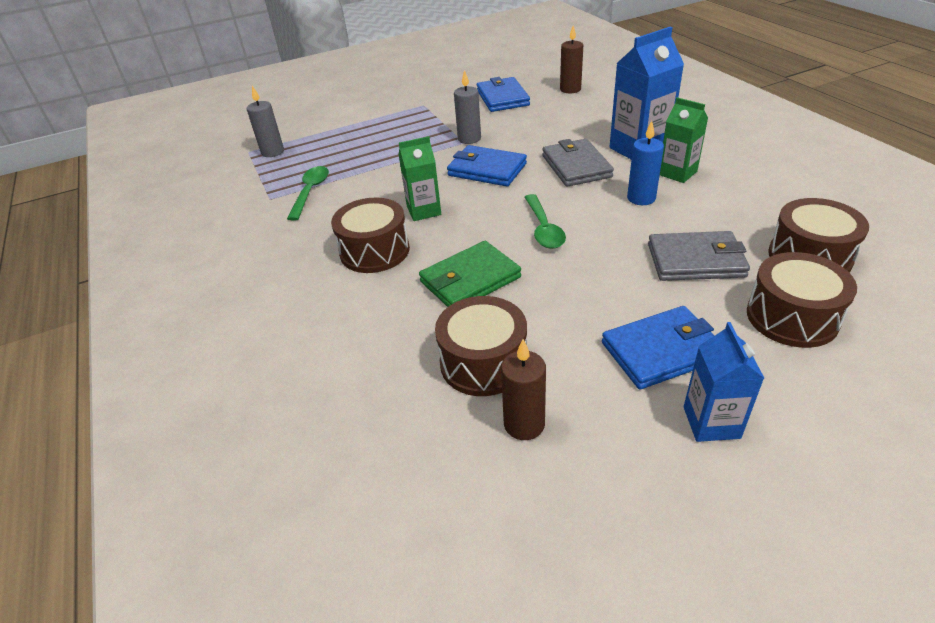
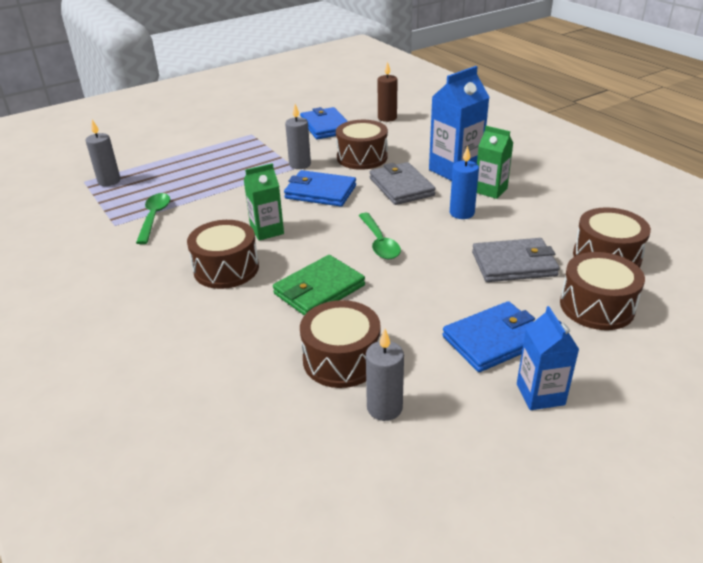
camera: 10 degrees left, 5 degrees down
(524, 424) = (384, 408): brown candle -> grey candle
(537, 132) = (362, 157): none -> brown drum

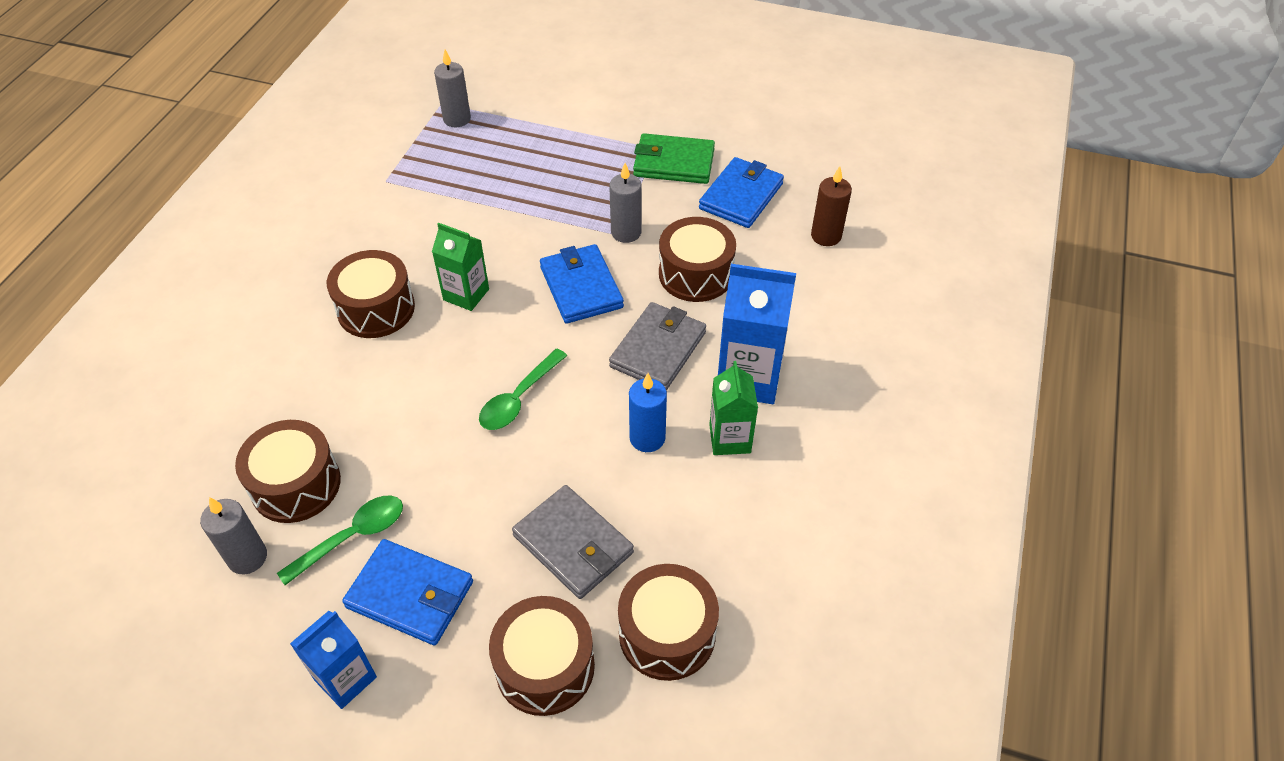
camera: 50 degrees right, 15 degrees up
(154, 217) = (420, 197): green spoon -> green spoon (352, 536)
(319, 290) = (393, 401): green wallet -> green wallet (673, 163)

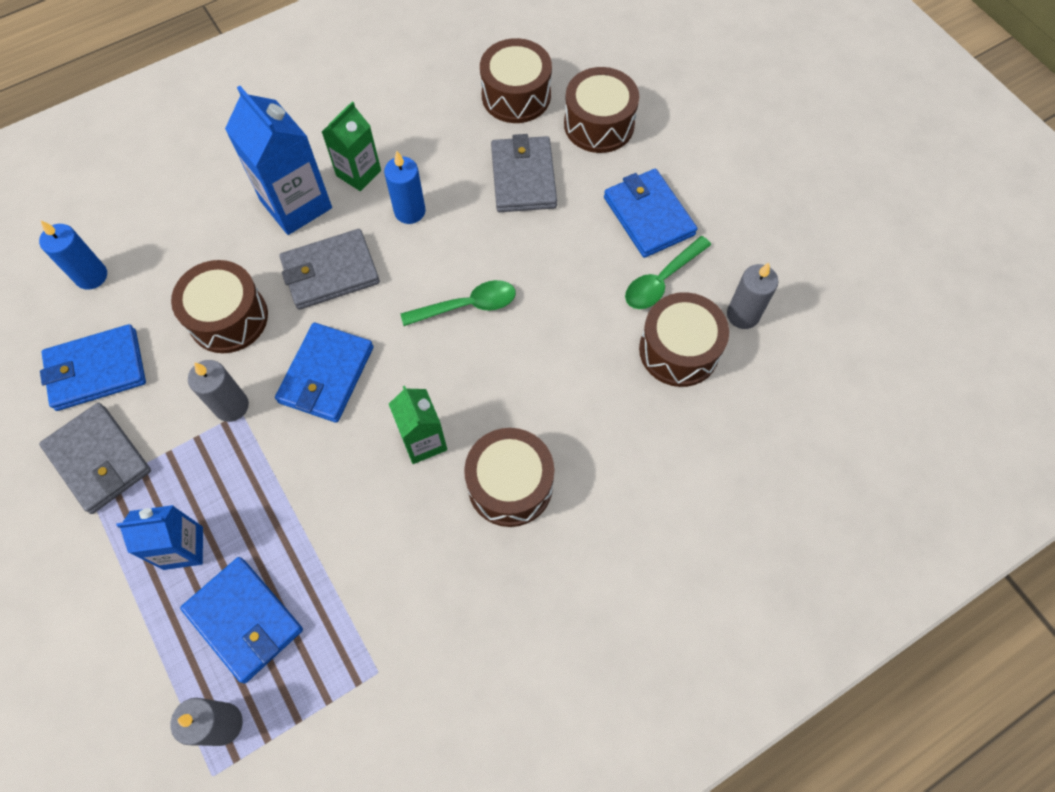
camera: 140 degrees left, 15 degrees up
(345, 678) = (719, 193): blue carton -> blue carton (183, 548)
(352, 536) = (661, 280): green spoon -> green spoon turned 45 degrees counterclockwise
(492, 156) = (244, 620): none -> blue wallet
(673, 163) = (99, 460): green wallet -> grey wallet
(826, 236) = (91, 276): brown candle -> blue candle

